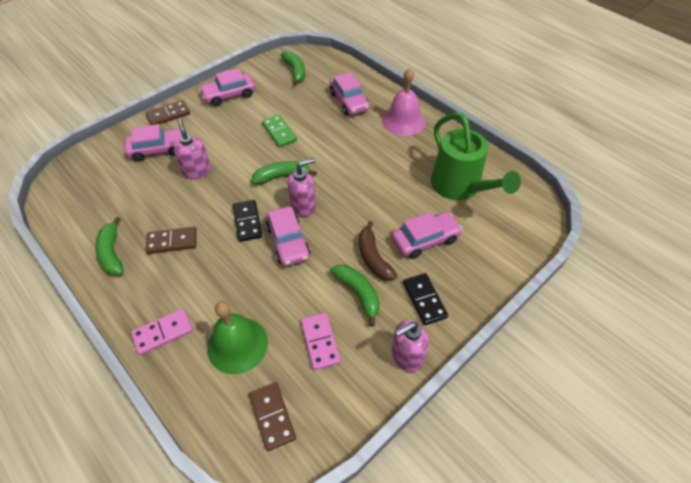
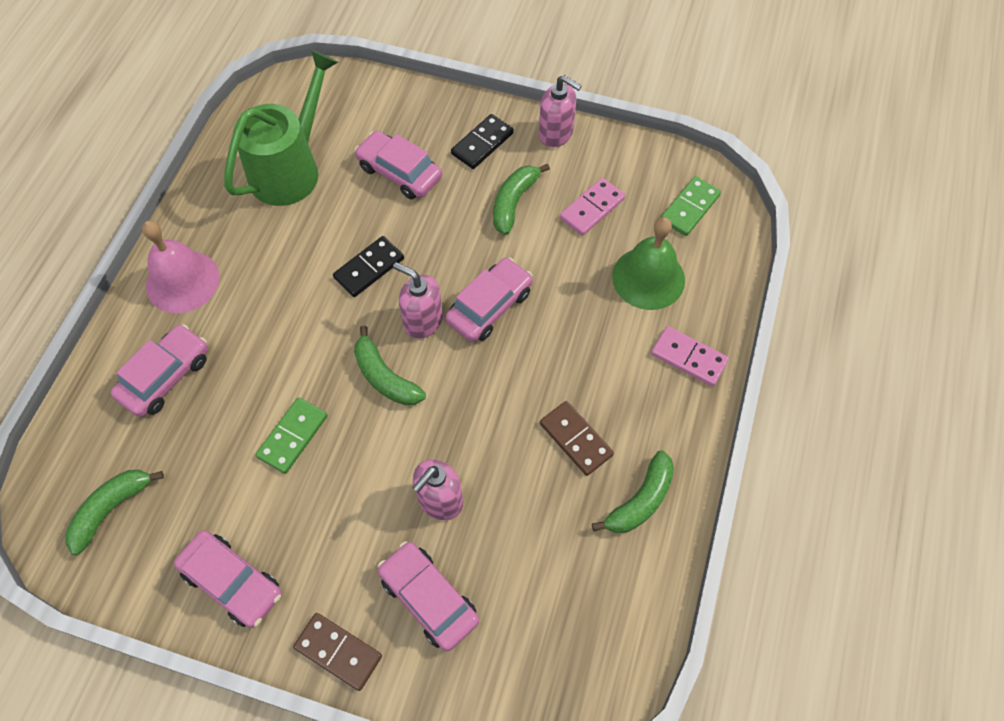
camera: 120 degrees left, 10 degrees up
(247, 222) = (488, 370): black domino -> black domino (369, 268)
(272, 416) = (690, 208): brown domino -> green domino
(373, 258) = (457, 209): brown banana -> none

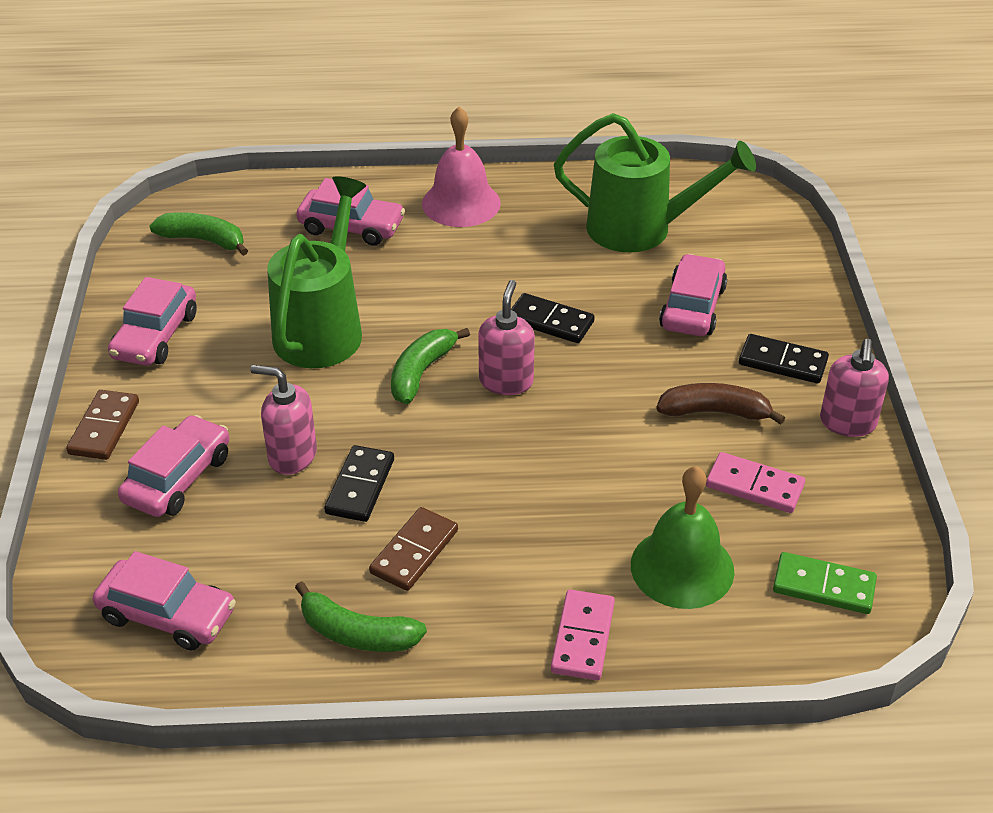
camera: 70 degrees right, 20 degrees down
(292, 436) = (323, 327): green domino -> green watering can
(489, 306) = (555, 430): pink car -> pink car (167, 614)
(494, 458) = (360, 486): none -> black domino
(514, 202) = (715, 412): green banana -> brown banana

